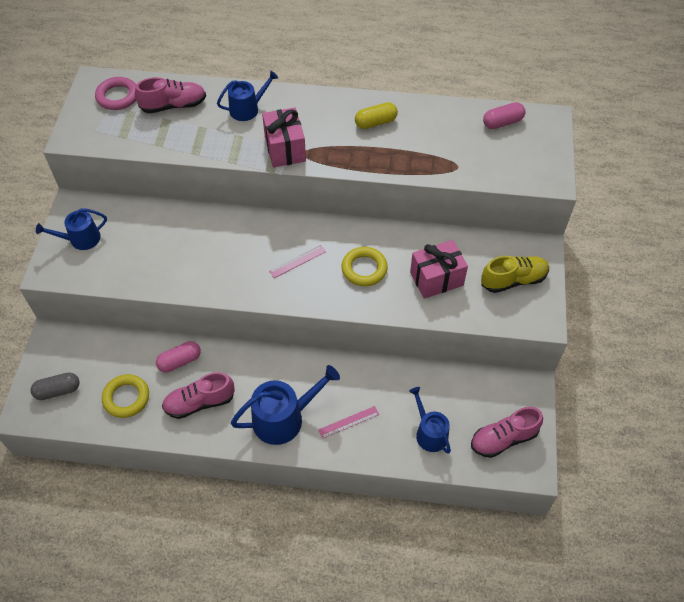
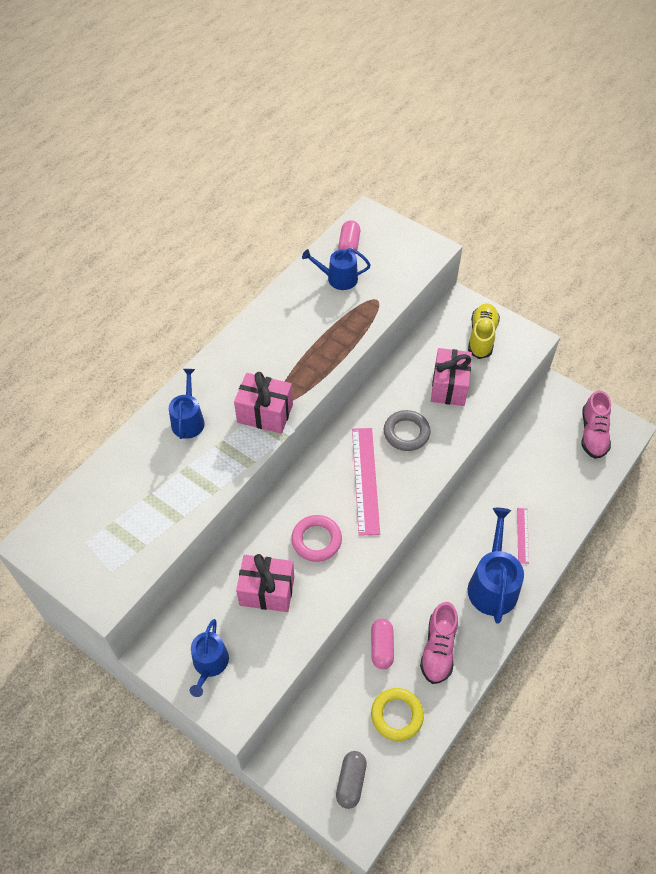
camera: 60 degrees left, 0 degrees up
(118, 96) = (76, 529): pink ring -> pink ring (316, 540)
(158, 244) = (267, 591): none -> pink gift
(173, 105) = (132, 482): pink shoe -> none
(297, 261) = (365, 480): pink ruler -> pink ruler, size x1.93
(364, 269) = (406, 433): yellow ring -> grey ring
(375, 122) = (283, 330): yellow capsule -> none
(429, 433) = (563, 481): blue watering can -> blue watering can (338, 278)

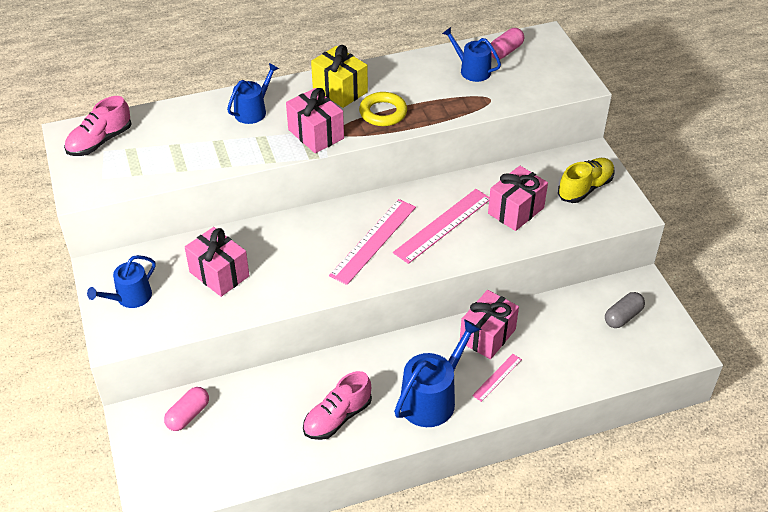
camera: 35 degrees right, 10 degrees down
(246, 357) = (340, 90): none -> yellow gift
(316, 540) = (291, 261): pink ring -> none
(351, 782) = (175, 465): grey capsule -> grey capsule (623, 316)
(382, 647) = (291, 388): pink capsule -> pink capsule (188, 415)
(397, 715) = (256, 443): yellow ring -> yellow ring (383, 113)
(406, 433) = (443, 225): grey ring -> pink ruler
(487, 503) = (487, 336): none -> pink gift
(593, 434) = (647, 336): pink shoe -> pink shoe (100, 141)

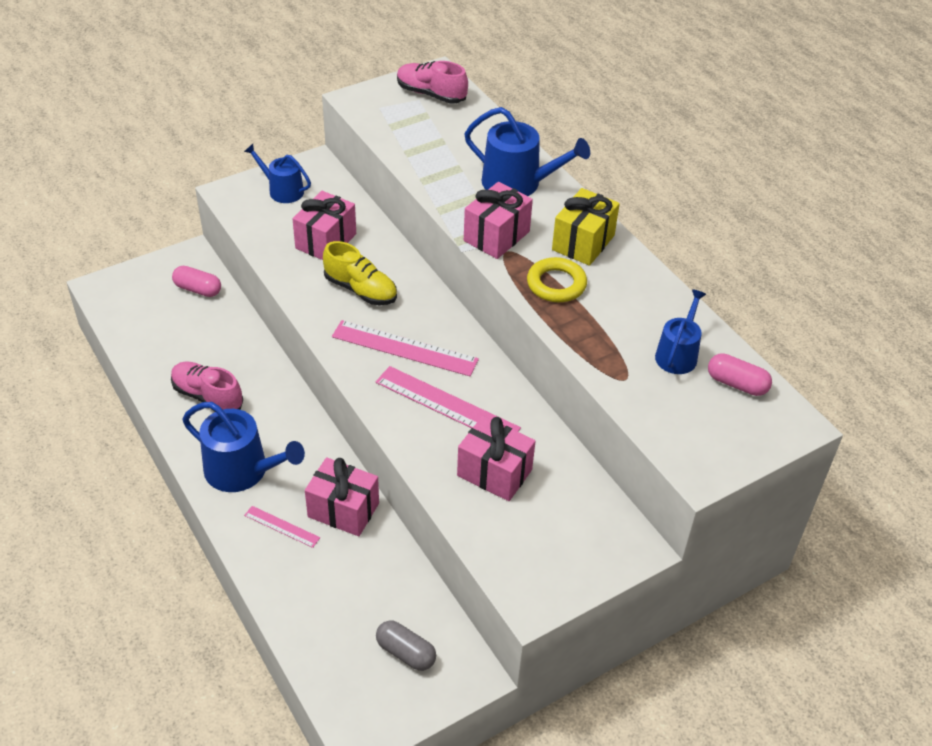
camera: 75 degrees right, 0 degrees up
(253, 111) = (518, 183): blue watering can -> blue watering can, size x1.58
(585, 188) = (562, 544): yellow shoe -> yellow shoe (361, 290)

